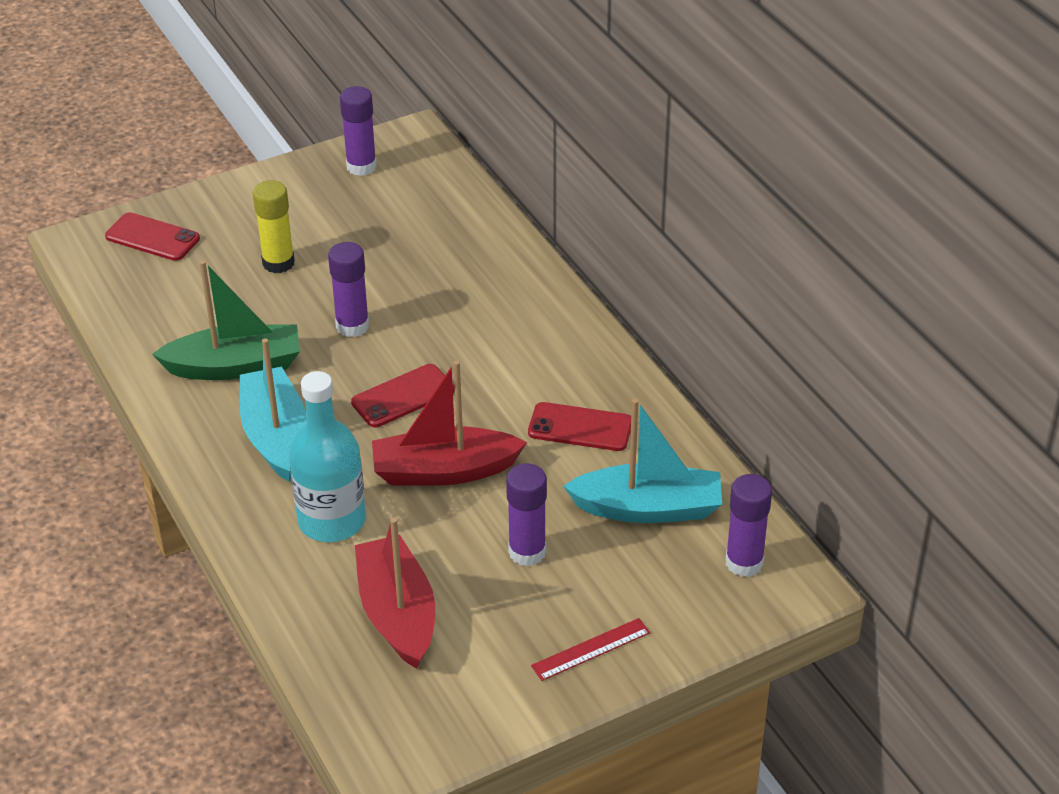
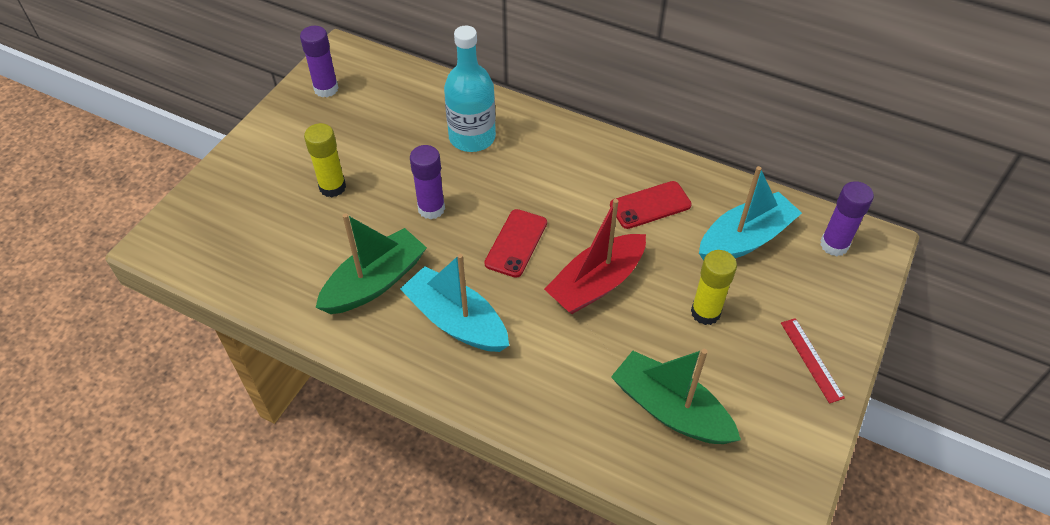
camera: 35 degrees left, 10 degrees up
(152, 237) = (215, 212): red phone -> none
(332, 520) = (558, 364): turquoise bottle -> turquoise bottle (472, 137)
(397, 614) = (670, 409): red boat -> green boat
(527, 552) = (705, 312): purple glue stick -> yellow glue stick
(591, 649) = (811, 359): red ruler -> red ruler turned 45 degrees counterclockwise

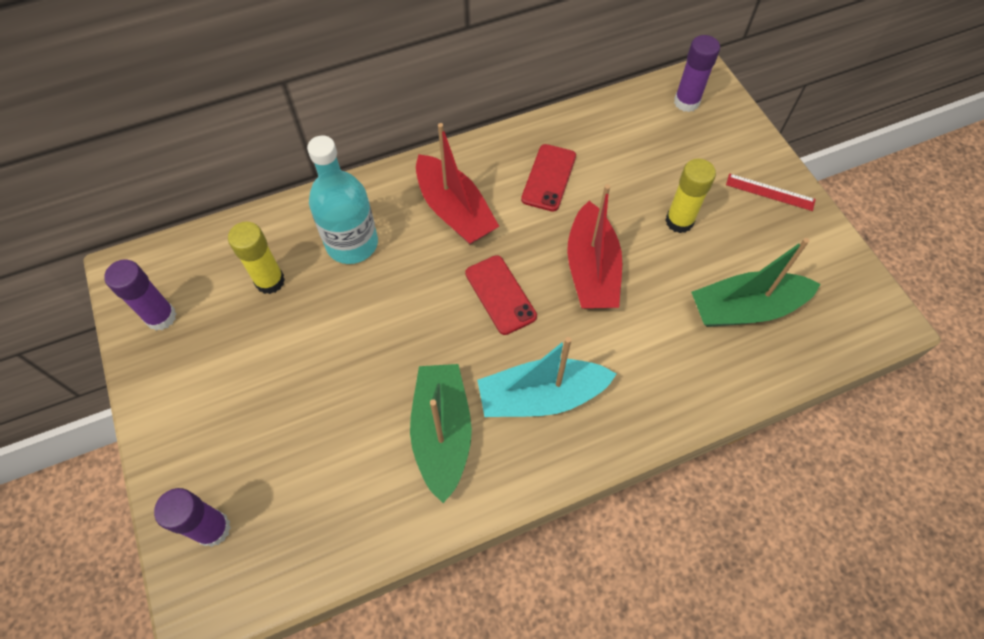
camera: 50 degrees left, 10 degrees up
(332, 187) = (294, 394): yellow glue stick -> yellow glue stick (270, 281)
(431, 209) = (401, 331): purple glue stick -> purple glue stick (213, 529)
(558, 171) = (454, 210): none -> red boat
(745, 239) = (635, 147): turquoise boat -> none

